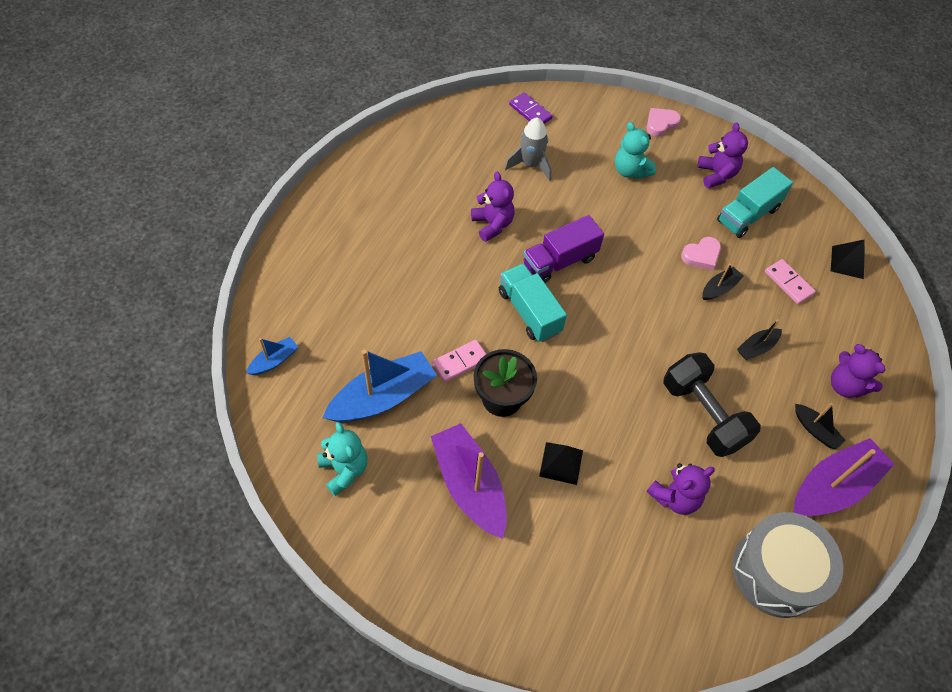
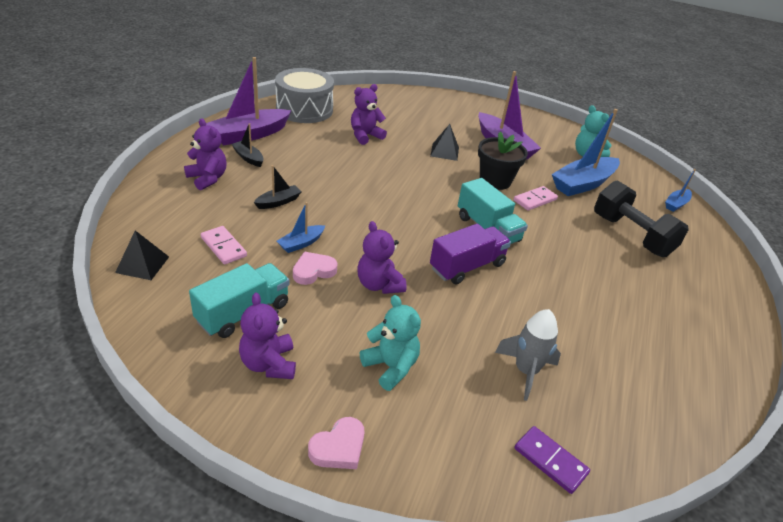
camera: 175 degrees right, 20 degrees down
(492, 224) = (547, 300): purple teddy bear -> purple teddy bear (379, 284)
(703, 414) = (337, 168): black dumbbell -> black dumbbell (631, 235)
(719, 288) = (301, 243): black boat -> blue boat

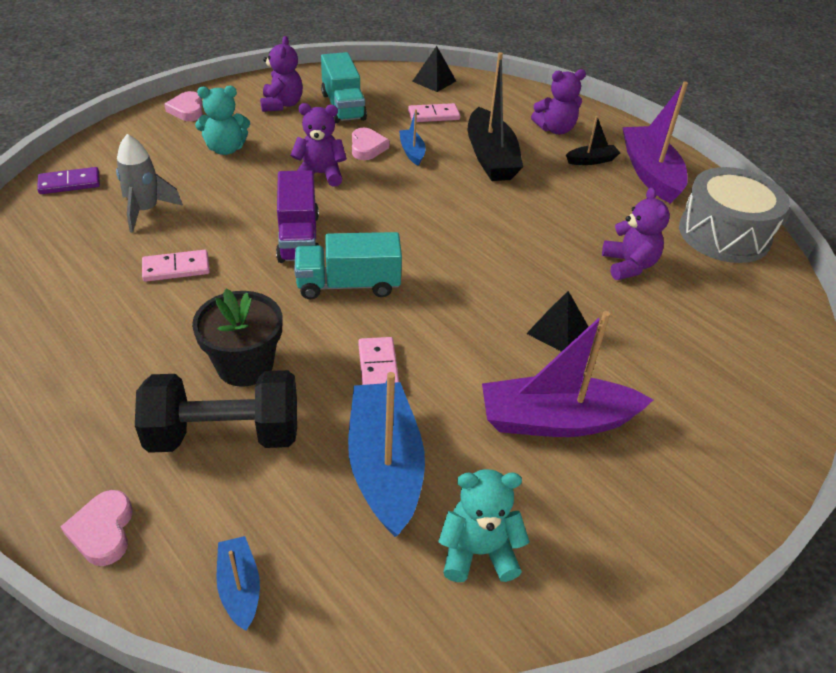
camera: 120 degrees right, 5 degrees up
(269, 364) = (282, 104): purple teddy bear -> purple teddy bear turned 75 degrees clockwise
(278, 202) = (491, 157): black boat -> black boat, size x2.05
(495, 181) = (451, 349): black flower pot -> black flower pot (245, 365)
(560, 314) = (176, 268): none -> pink domino
(714, 250) = (103, 531): none -> pink heart

